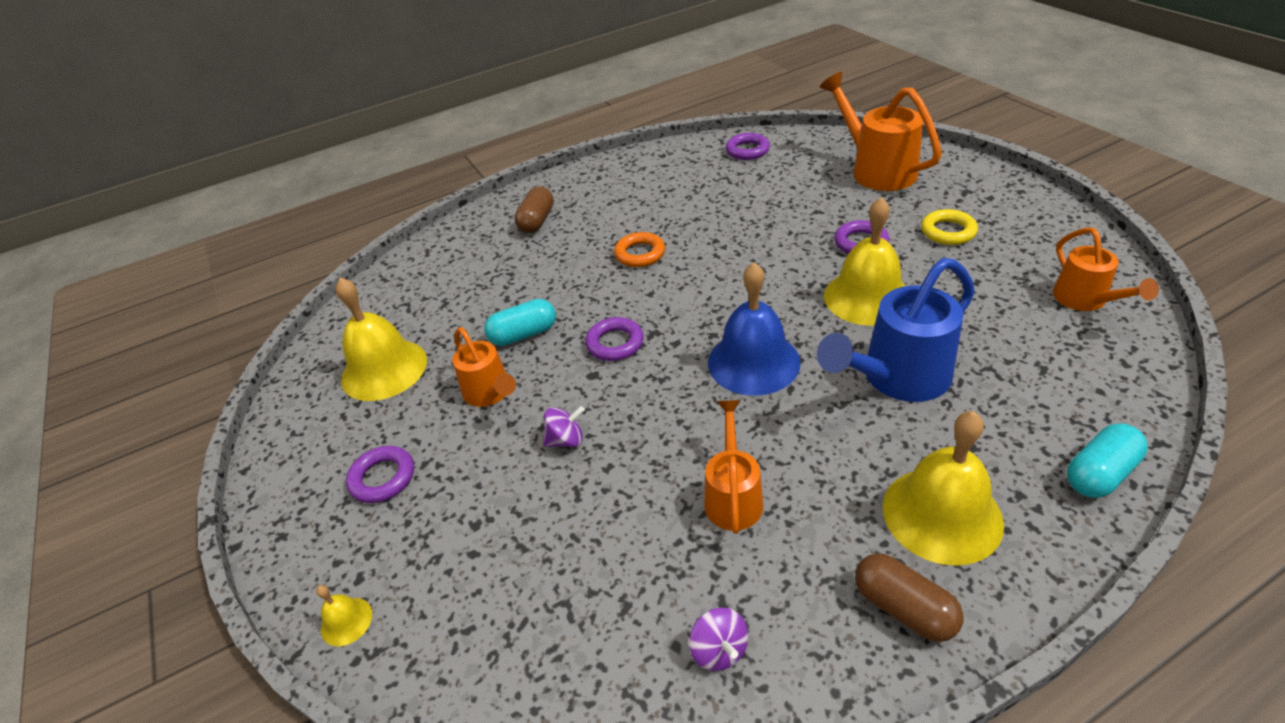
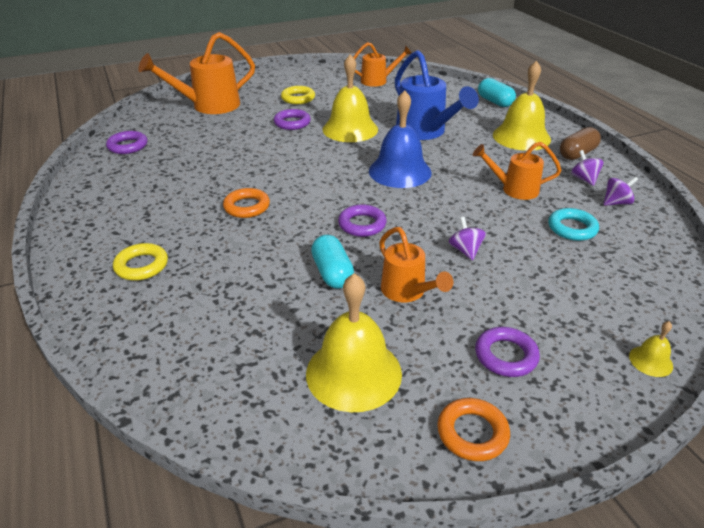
camera: 90 degrees left, 5 degrees down
(298, 452) = (472, 433): none -> orange ring
(490, 393) = (407, 292): orange watering can -> orange watering can turned 90 degrees clockwise
(537, 221) = (141, 266): brown capsule -> yellow ring
(628, 567) = (572, 228): none -> turquoise ring
(797, 607) = (584, 179): none -> purple spinning top

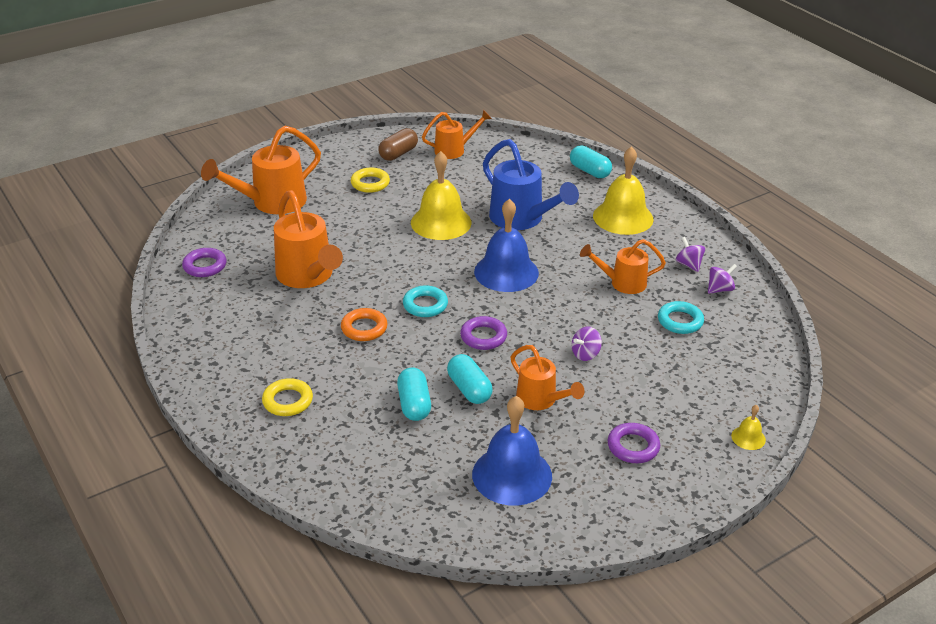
camera: 10 degrees left, 0 degrees up
(213, 160) = (307, 276): none -> orange watering can
(269, 282) = (414, 404): none -> turquoise capsule
(292, 123) = (375, 219): purple ring -> none
(313, 192) = (425, 305): none -> turquoise ring
(353, 373) = (512, 475): yellow bell -> blue bell
(465, 250) = (585, 354): purple spinning top -> purple spinning top turned 105 degrees counterclockwise
(472, 433) = (614, 509): orange ring -> none
(577, 154) = (681, 234): brown capsule -> brown capsule (398, 154)

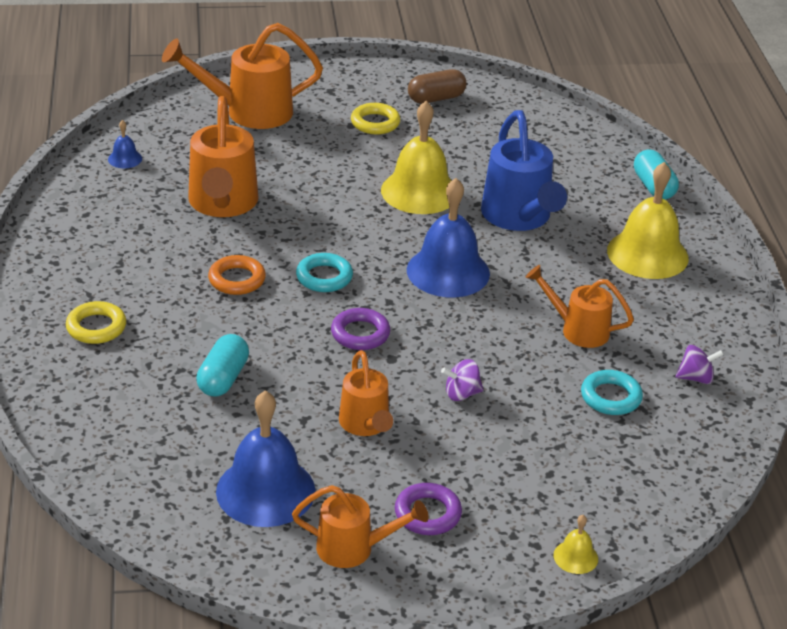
camera: 25 degrees right, 0 degrees up
(205, 266) = (125, 159): purple ring -> blue bell
(454, 150) = (506, 113): orange watering can -> orange watering can (353, 548)
(469, 389) = (296, 384): turquoise capsule -> none
(688, 264) = (682, 336): purple spinning top -> none

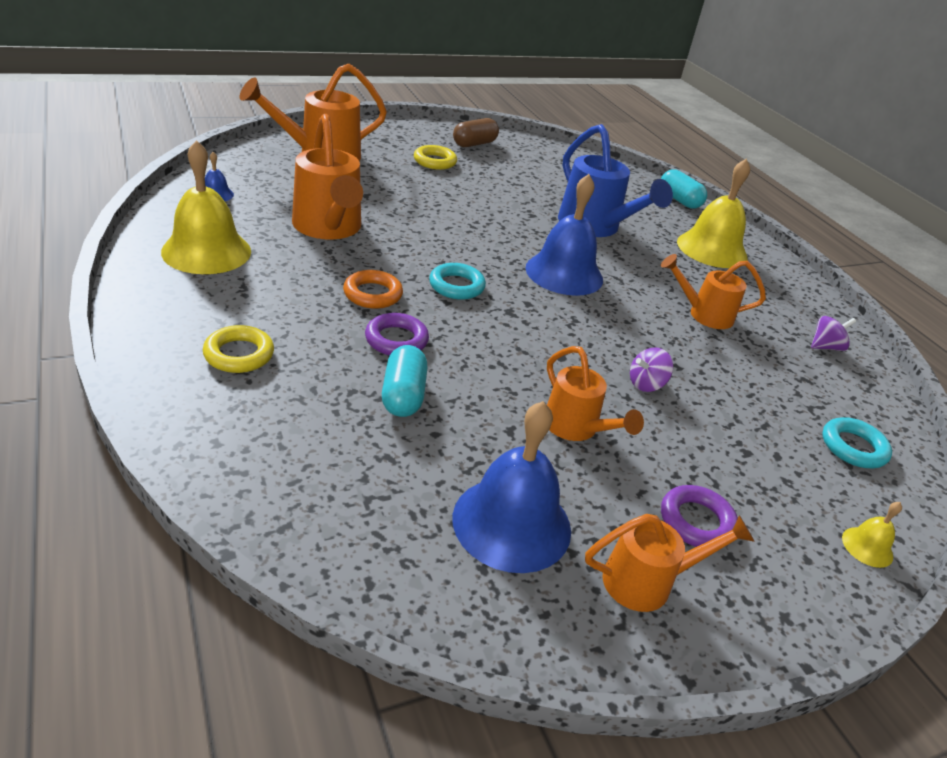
camera: 20 degrees left, 0 degrees up
(360, 334) = (518, 335): purple ring -> purple ring (396, 340)
(419, 191) = (501, 211): yellow bell -> yellow bell (206, 251)
(611, 397) = (773, 372): turquoise ring -> turquoise ring (853, 447)

